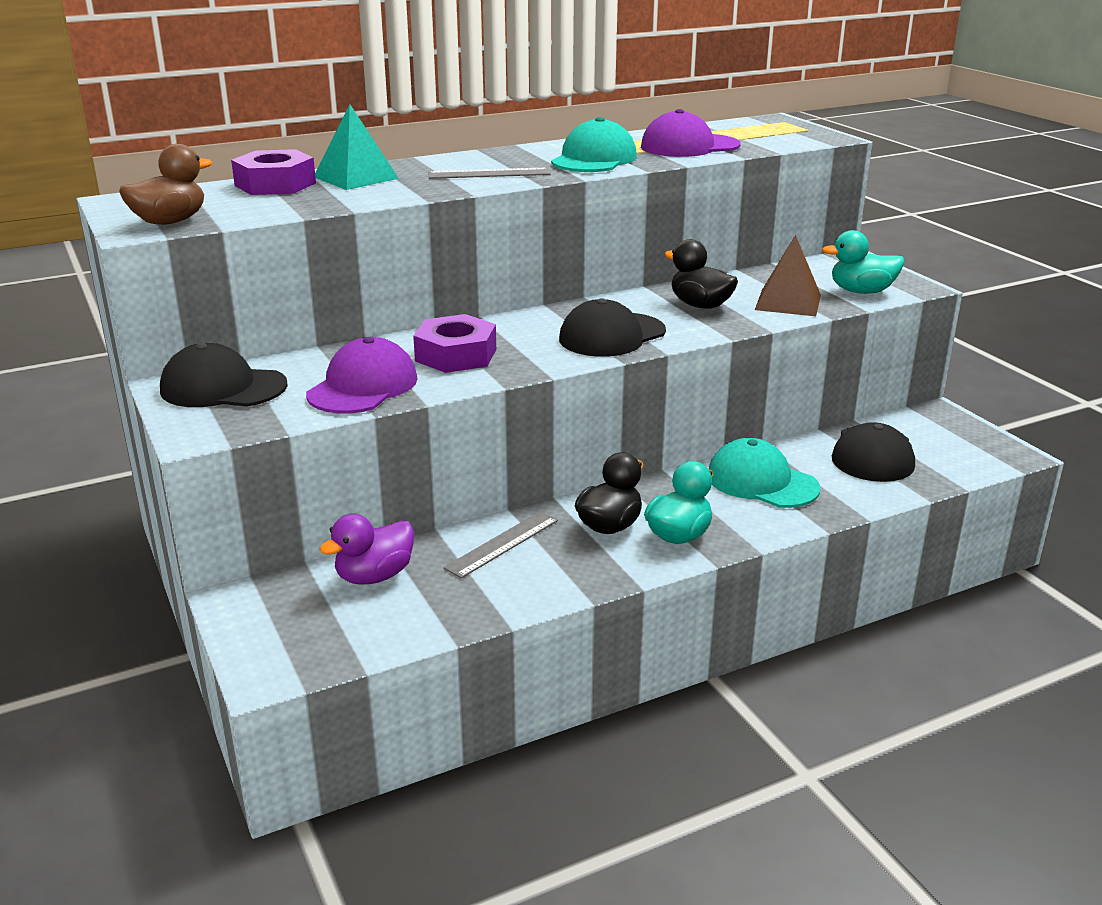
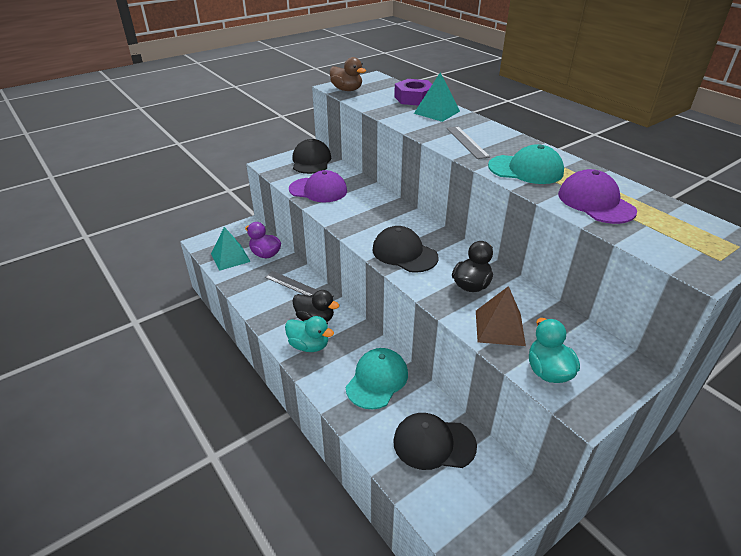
camera: 80 degrees right, 10 degrees up
(361, 625) = (230, 257): none -> turquoise pyramid
(456, 355) = (360, 208): purple nut -> none

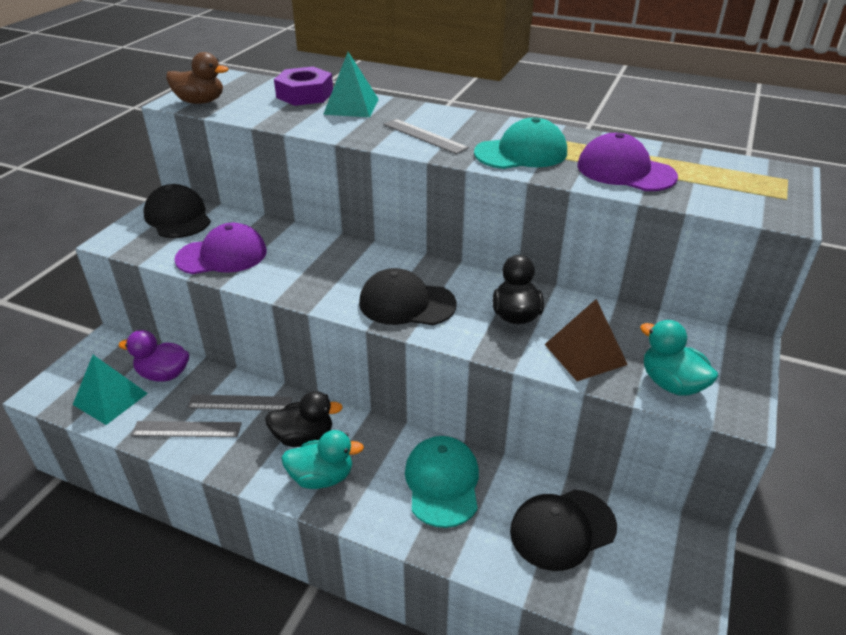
camera: 30 degrees left, 0 degrees up
(256, 289) = (187, 429): none -> grey ruler

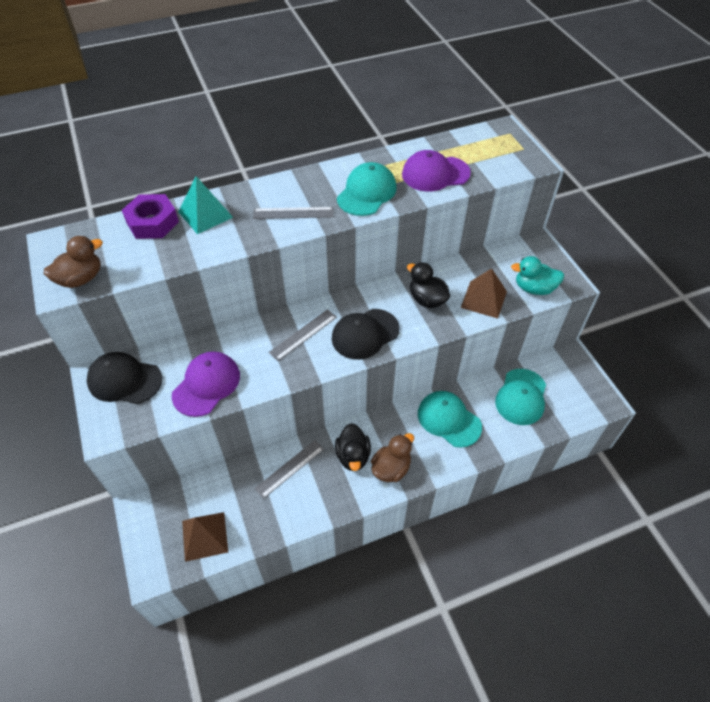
camera: 45 degrees left, 15 degrees up
(110, 398) = (204, 536): turquoise pyramid -> brown pyramid
(164, 374) = (215, 492): purple duck -> none
(187, 429) = (282, 510): grey ruler -> grey ruler (303, 334)
(304, 437) = (353, 456): black duck -> black duck turned 135 degrees clockwise
(322, 477) = (391, 468): turquoise duck -> brown duck
(562, 529) = (521, 397): black cap -> turquoise cap

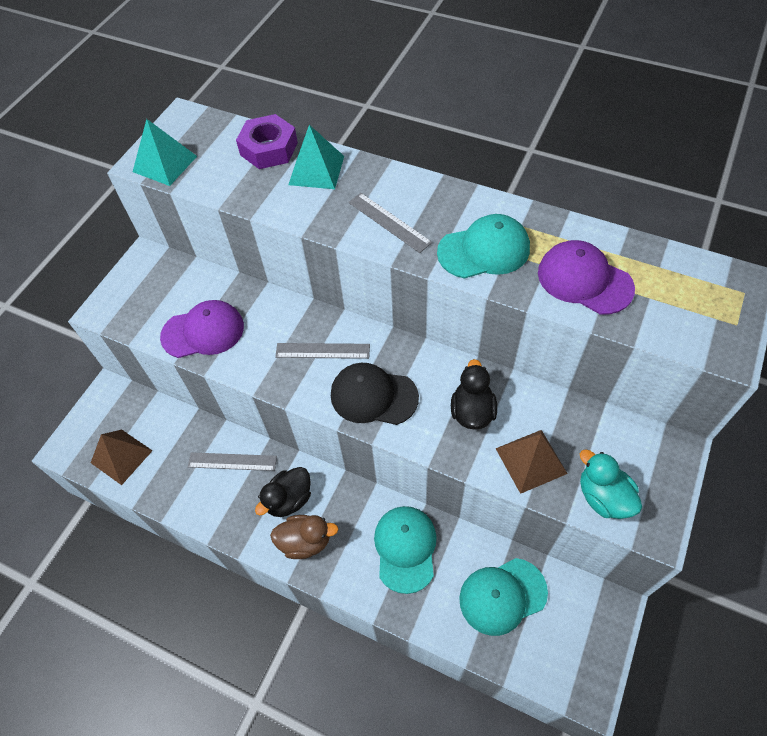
camera: 50 degrees right, 5 degrees up
(81, 279) = (165, 164): brown duck -> turquoise pyramid
(124, 380) = (157, 278): black cap -> none

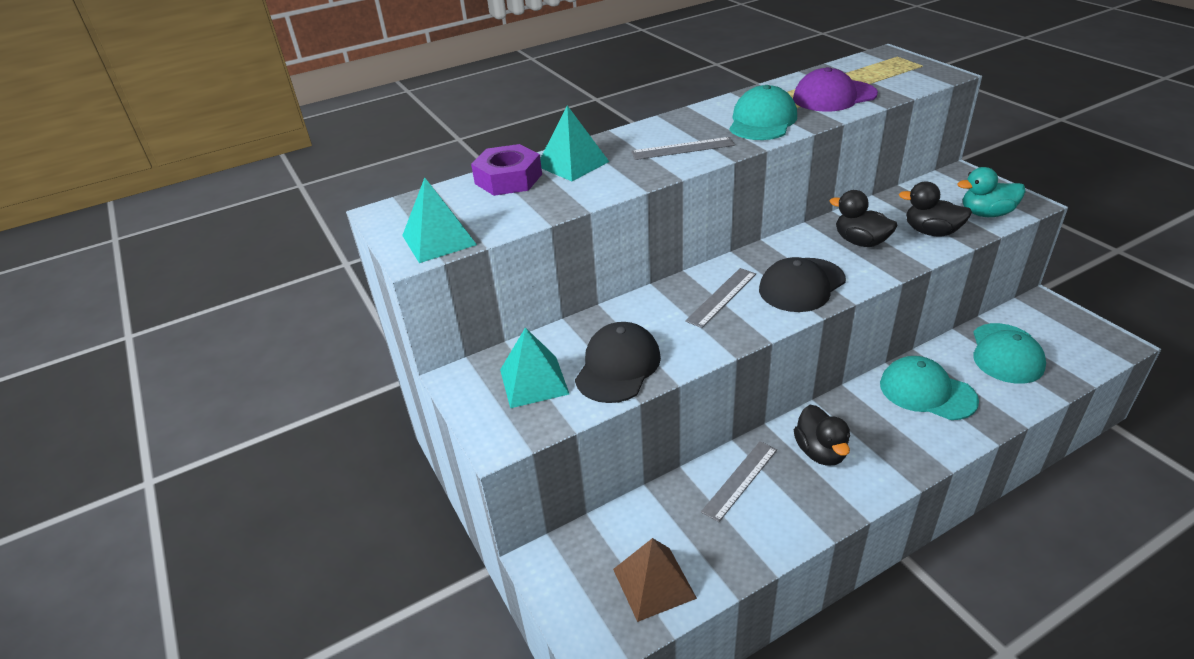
camera: 55 degrees left, 20 degrees down
(163, 296) = (534, 381): none -> turquoise pyramid
(203, 331) = (618, 366): purple cap -> black cap
(305, 541) = (879, 458): brown duck -> none
(531, 461) = (931, 232): brown pyramid -> black duck

